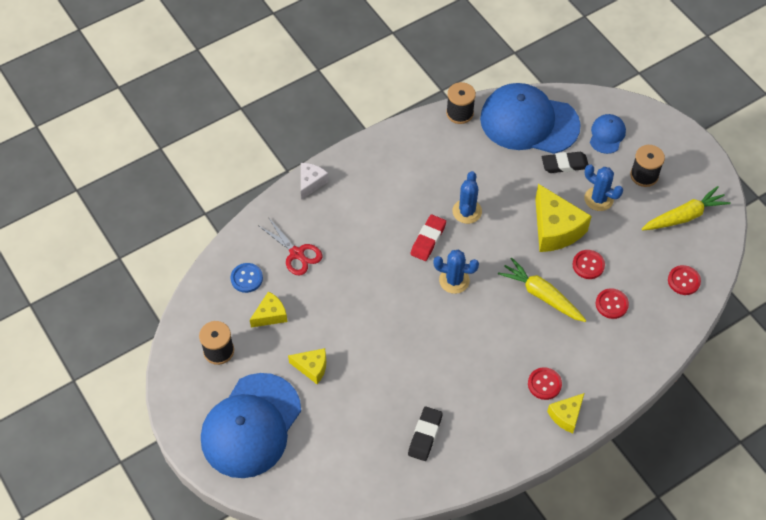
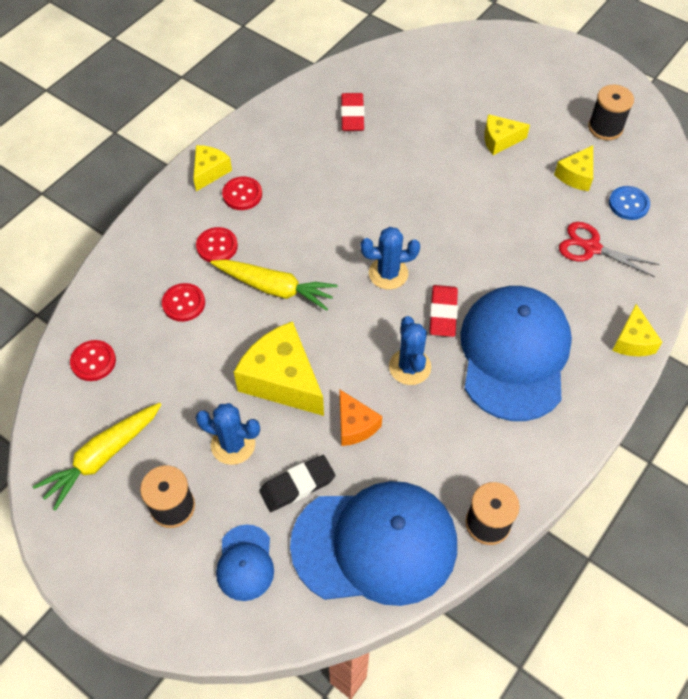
camera: 160 degrees right, 0 degrees up
(251, 426) = (527, 77): blue cap -> blue cap (514, 354)
(311, 183) = (632, 341): white cheese -> yellow cheese
(425, 435) = (352, 115): black eraser -> red eraser
(517, 187) = (355, 425): none -> orange cheese
(588, 265) = (225, 344): red button -> red button (217, 246)

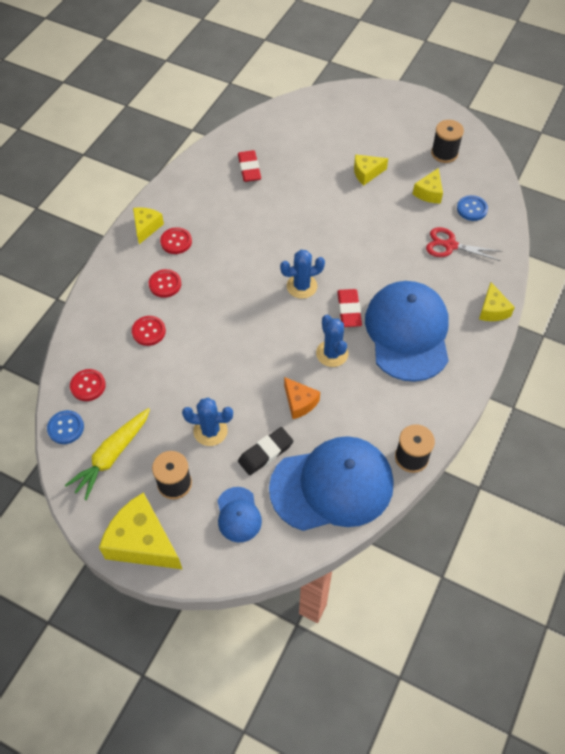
camera: 10 degrees left, 0 degrees up
(54, 411) = (66, 428): none -> blue button
(275, 288) = (217, 310): yellow carrot -> none
(282, 380) = (237, 377): yellow cheese -> yellow cheese (142, 542)

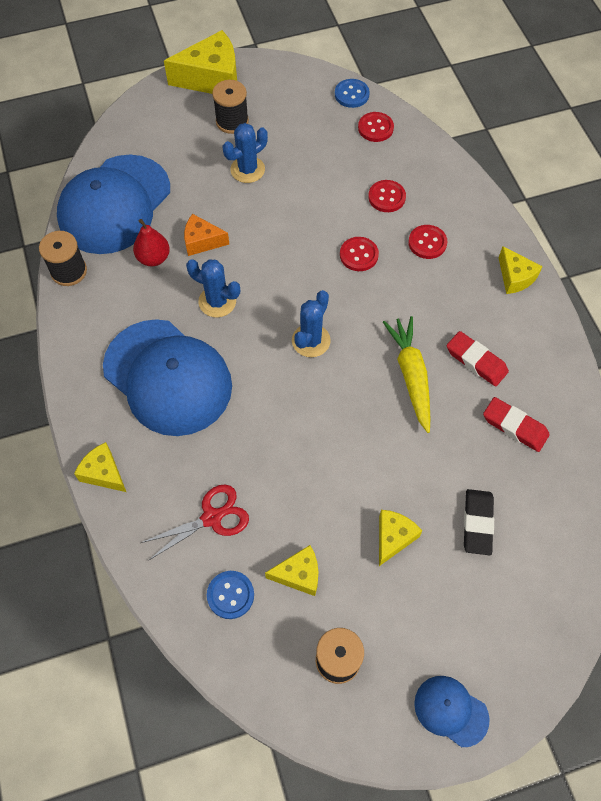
camera: 135 degrees right, 5 degrees up
(111, 456) = (296, 103): yellow carrot -> yellow carrot (411, 375)
(176, 241) = (472, 287): red button -> red button (359, 255)
(238, 515) = (165, 138): blue cap -> blue cap (451, 710)
(265, 453) = (189, 187): black eraser -> black eraser (477, 523)
(344, 418) = (153, 258): none -> red pear
(349, 310) = (243, 354): red eraser -> red eraser (476, 361)
(429, 193) = (299, 574): yellow cheese -> yellow cheese turned 105 degrees clockwise

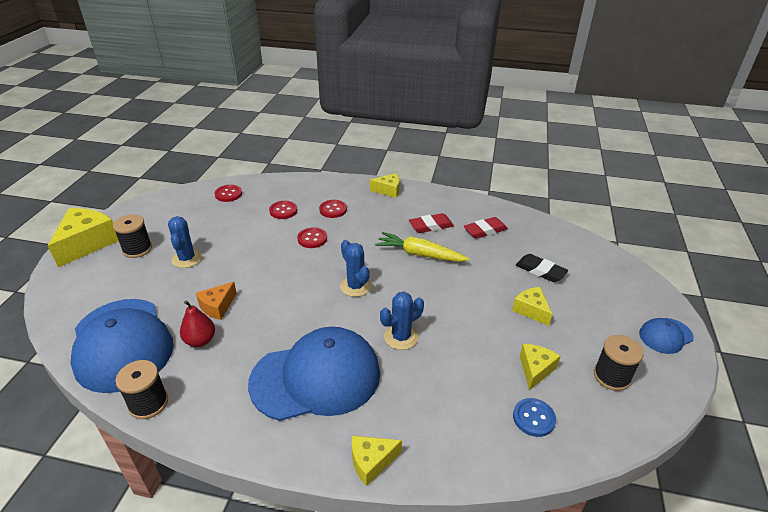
camera: 60 degrees left, 25 degrees down
(212, 518) = (460, 402): red scissors -> none
(217, 301) = (278, 320): blue cactus -> blue cactus (401, 337)
(351, 94) = (191, 192): blue button -> none

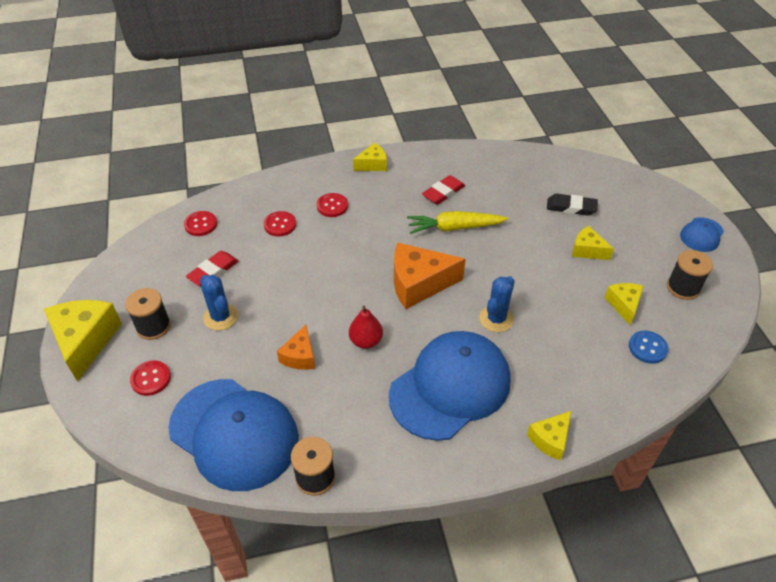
camera: 25 degrees left, 10 degrees up
(200, 340) = (312, 397): red pear -> red pear (366, 341)
(312, 239) = (336, 247): red button -> red button (151, 379)
(355, 286) = (418, 284): blue cactus -> orange cheese
(485, 230) = (497, 181): red eraser -> red eraser (213, 271)

